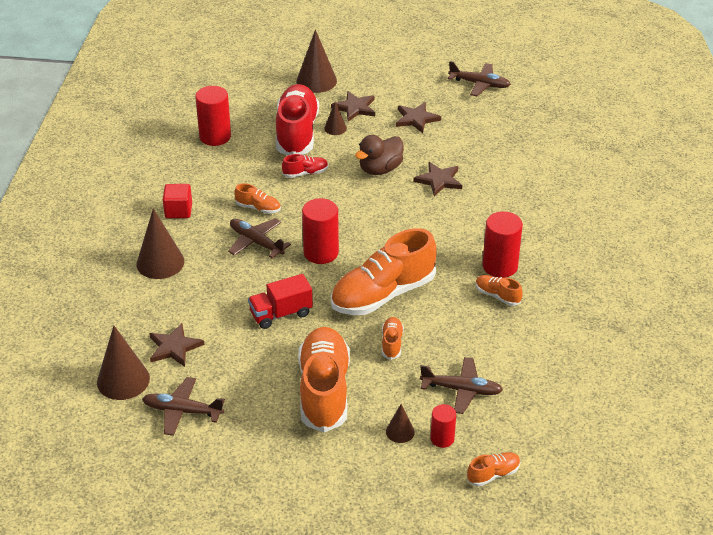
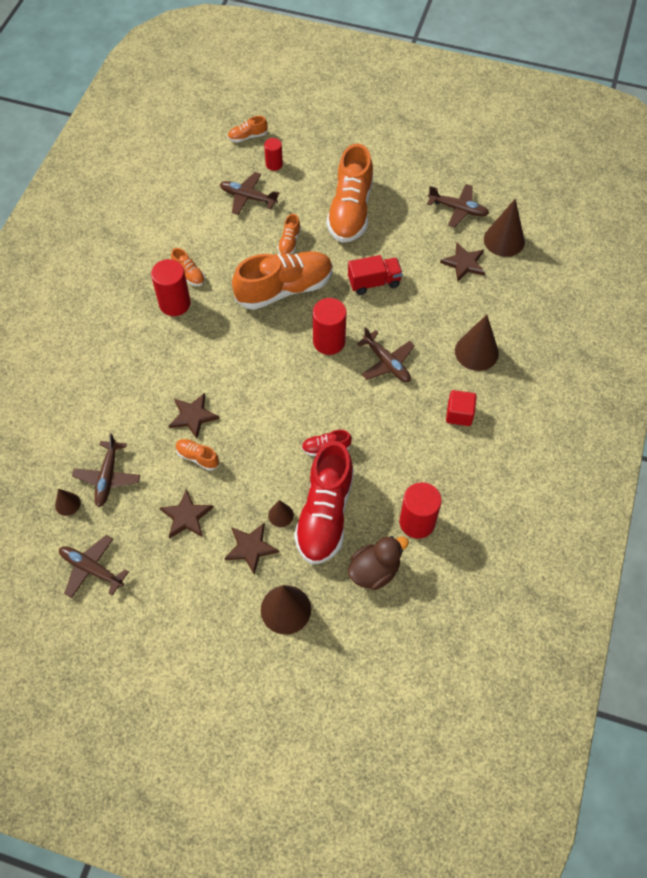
camera: 170 degrees left, 20 degrees up
(258, 208) = (380, 406): orange shoe -> orange shoe (197, 457)
(380, 169) = (248, 441): brown duck -> brown duck (374, 571)
(400, 431) = (302, 173): brown cone -> brown cone (67, 504)
(496, 134) = (108, 477): none -> brown plane

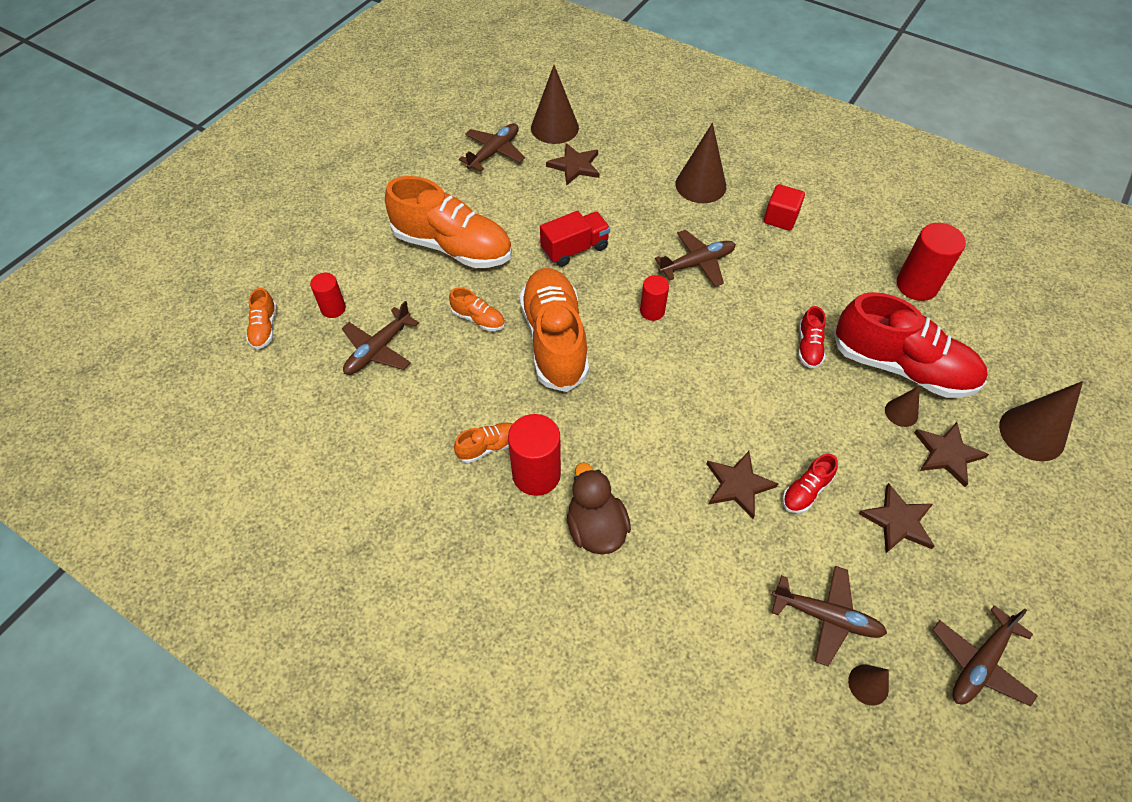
camera: 75 degrees left, 5 degrees down
(197, 457) = (806, 491): orange shoe -> red shoe
(329, 341) = (652, 311): red cylinder -> red cylinder, size x0.59
(374, 282) = (575, 249): red truck -> red truck turned 60 degrees clockwise
(374, 571) = (978, 336): brown duck -> brown duck (596, 528)

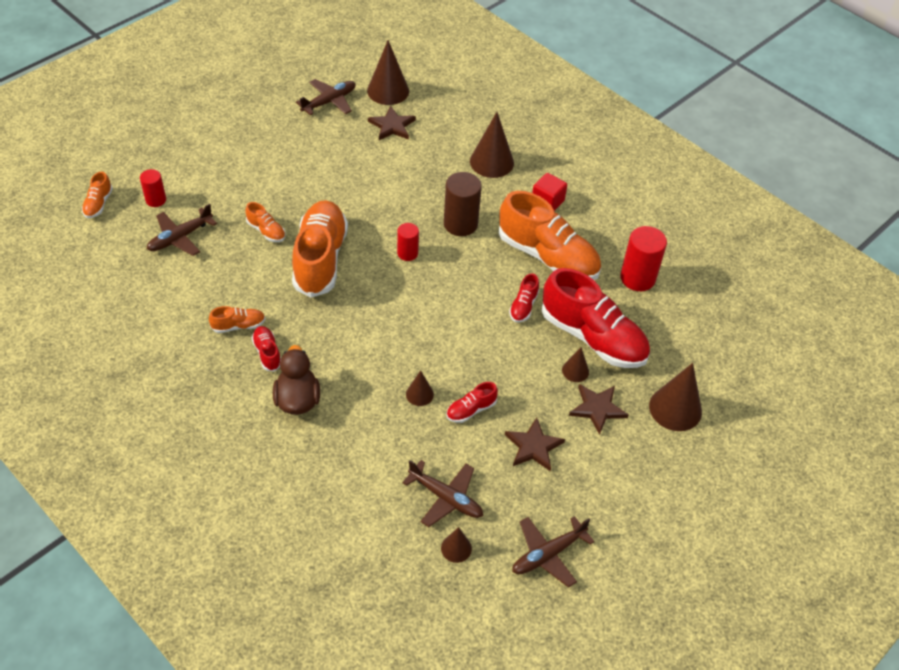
camera: 10 degrees right, 5 degrees down
(453, 247) = (266, 171): orange shoe -> orange shoe (547, 257)
(536, 474) = (267, 353): red cylinder -> red shoe
(575, 249) = (365, 192): red truck -> none
(697, 263) = (460, 224): brown plane -> brown cylinder
(738, 485) = (419, 394): brown star -> brown cone

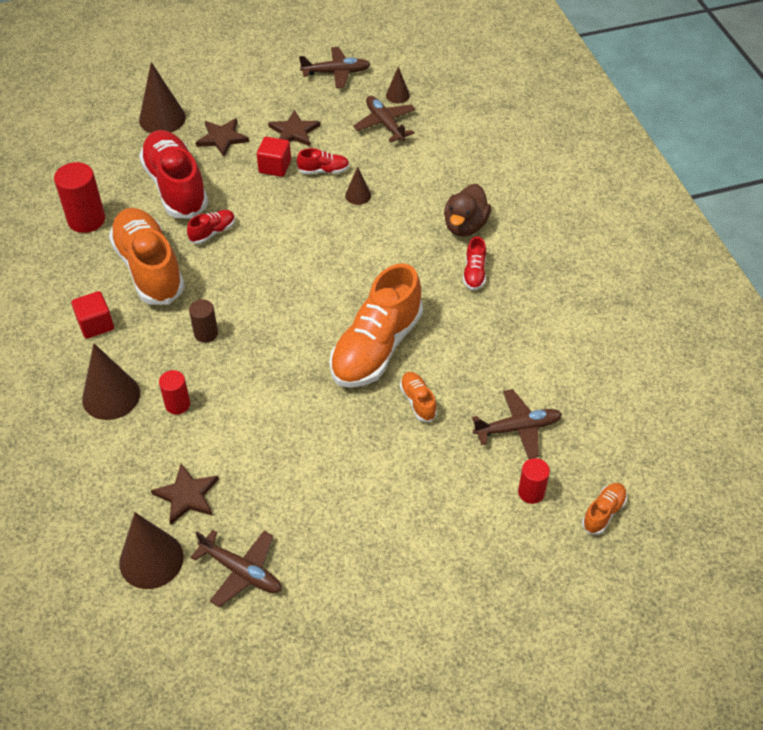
camera: 150 degrees left, 0 degrees up
(238, 326) = (491, 307): orange shoe -> none
(329, 102) = (241, 571): brown plane -> brown plane turned 135 degrees counterclockwise
(407, 253) = (283, 321): red cylinder -> red cylinder (177, 404)
(460, 224) = (206, 333): brown cylinder -> brown cylinder, size x0.59
(521, 395) = (275, 167): none -> red cube
(575, 371) = (214, 168): brown cone -> none

